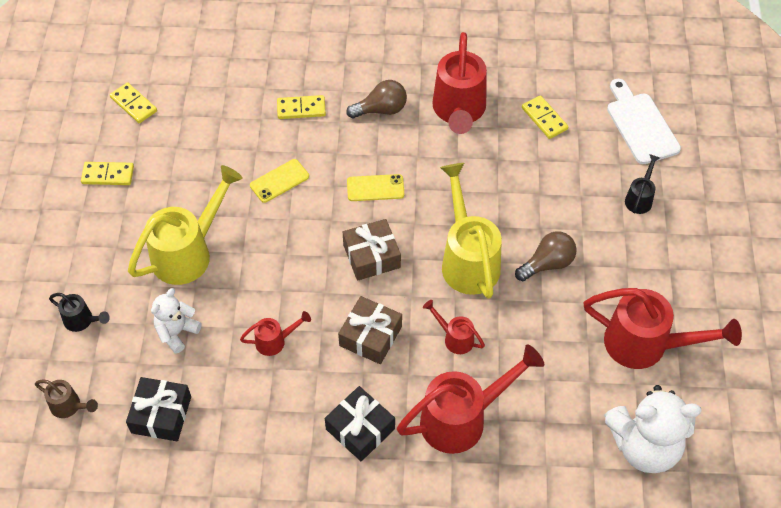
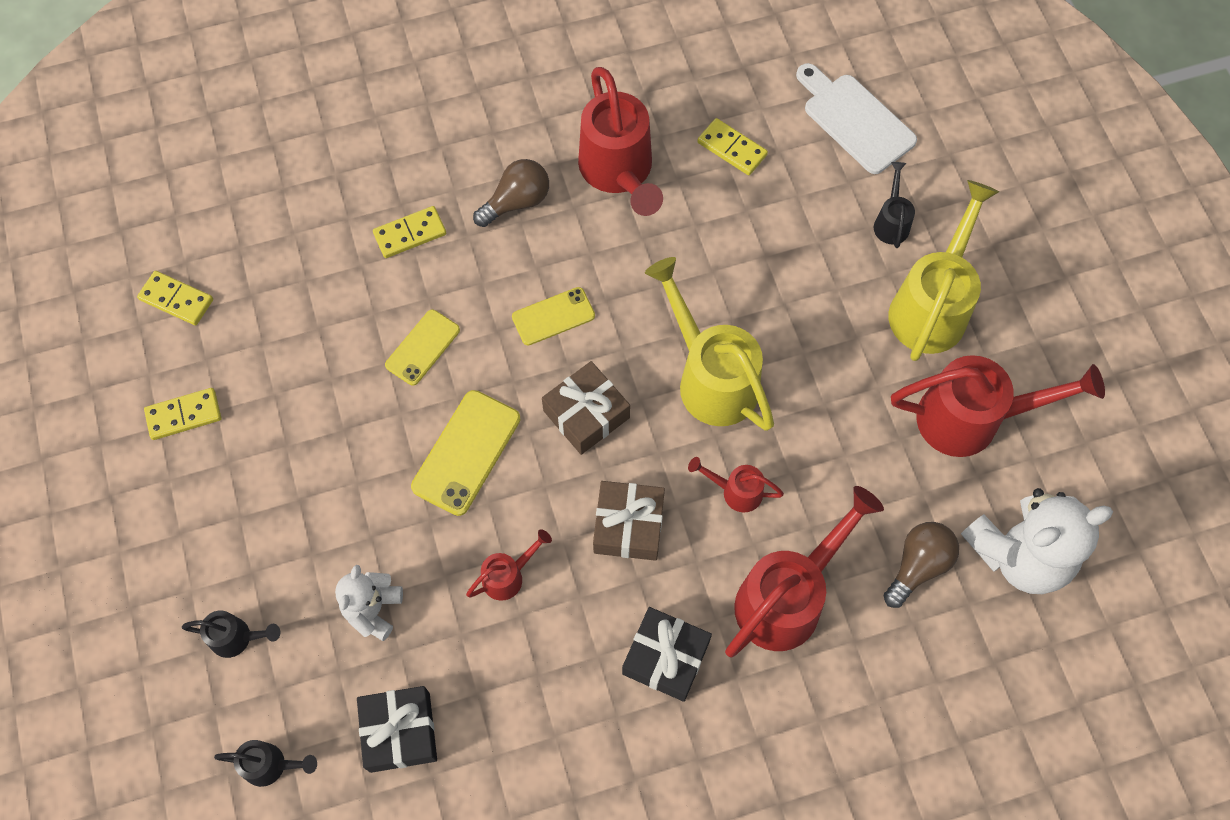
camera: 20 degrees left, 10 degrees up
(69, 406) = (271, 765): brown watering can -> black watering can
(188, 252) = (342, 490): yellow watering can -> yellow watering can (932, 306)
(280, 255) = (466, 452): none -> yellow phone
(547, 264) = (812, 350): brown light bulb -> brown light bulb (918, 565)

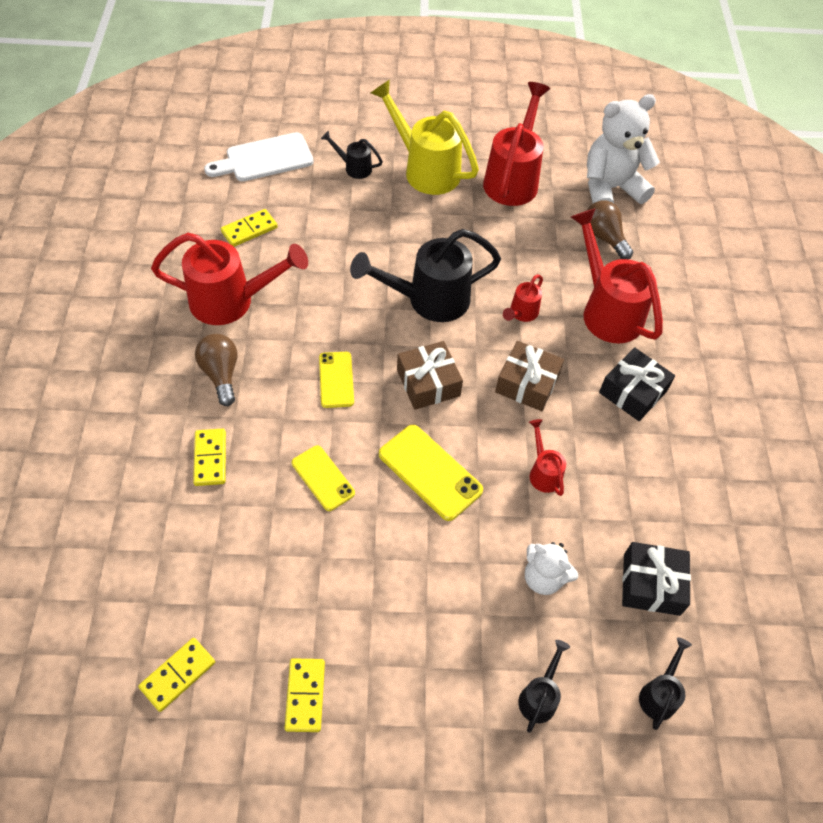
camera: 75 degrees left, 10 degrees down
(711, 377) = (429, 300): yellow watering can -> black watering can
(1019, 554) = (610, 189): white teddy bear -> white teddy bear turned 105 degrees counterclockwise

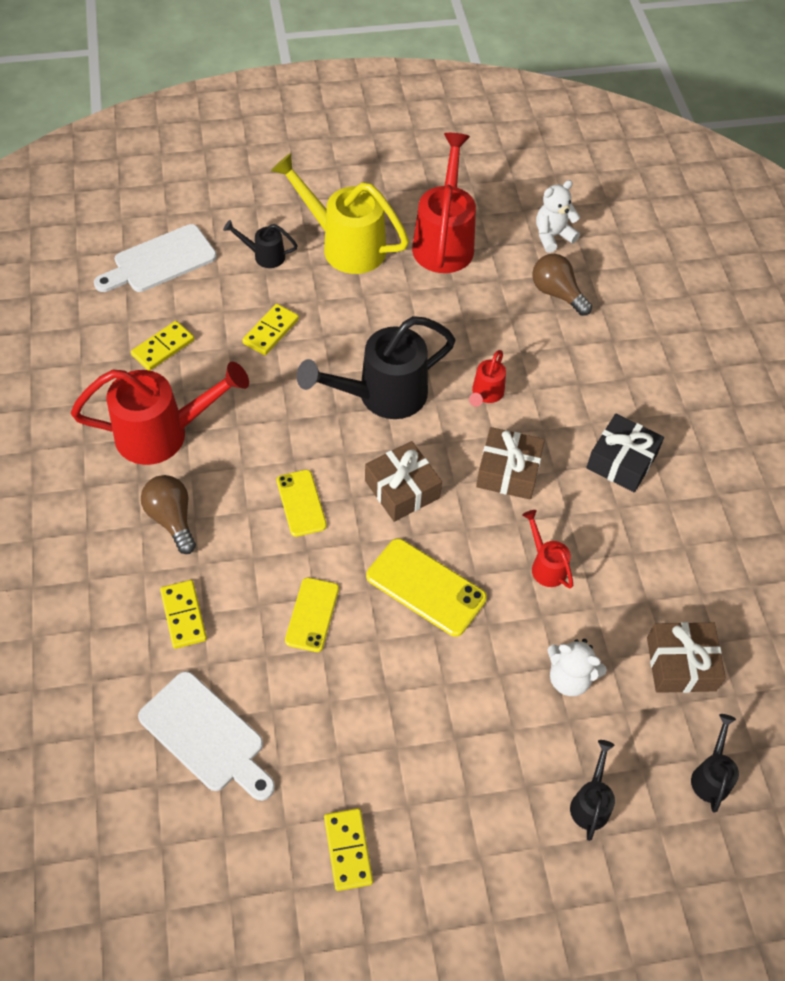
camera: 10 degrees left, 0 degrees up
(178, 675) = (207, 855): yellow domino -> yellow domino (271, 331)
(203, 567) = (206, 736): none -> white cutting board
(323, 478) = (312, 614): yellow phone -> yellow phone turned 60 degrees clockwise
(607, 310) = (577, 375): red watering can -> none
(610, 189) = (552, 236): white teddy bear -> white teddy bear, size x0.56
(651, 584) = (681, 664): black gift -> brown gift

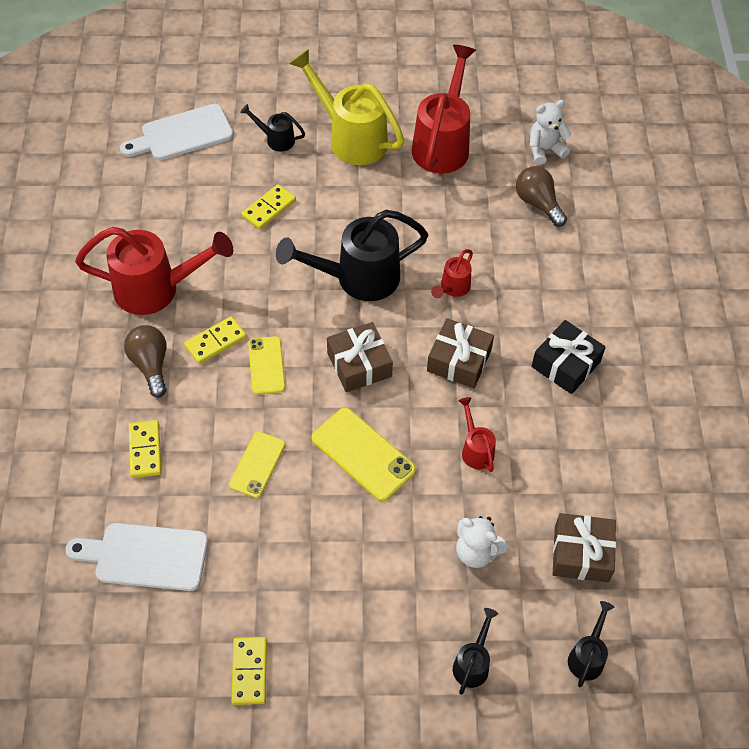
camera: 10 degrees right, 0 degrees up
(163, 348) = (170, 212): yellow domino -> yellow domino (215, 342)
(206, 736) = (145, 556): white cutting board -> white cutting board turned 135 degrees clockwise

